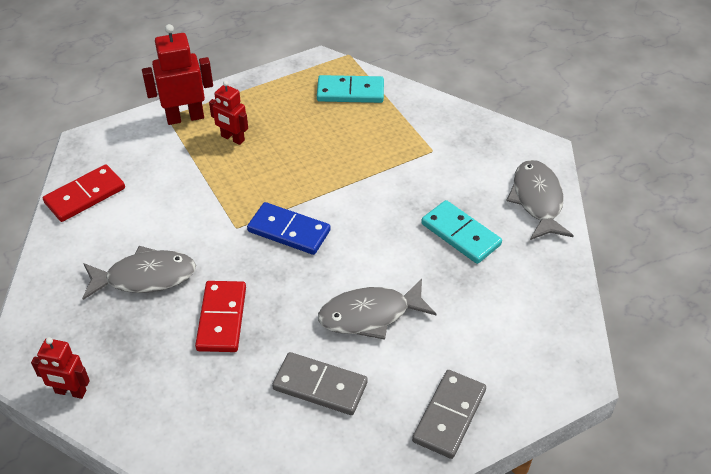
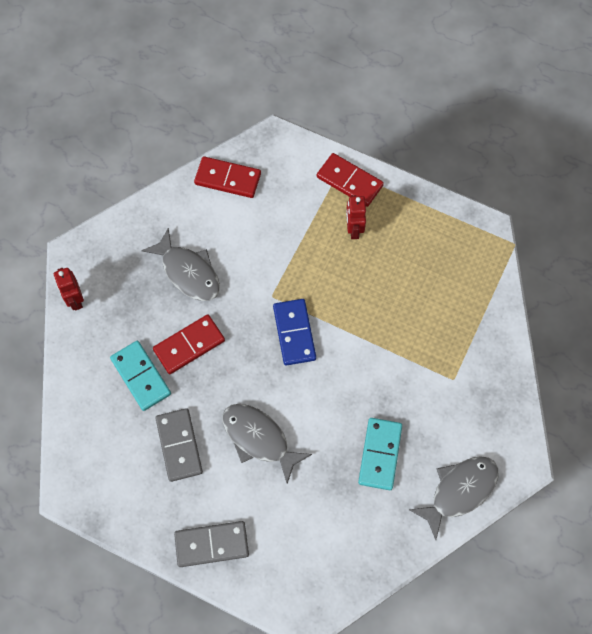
camera: 55 degrees right, 20 degrees up
(185, 117) = (349, 181): red robot -> red domino
(350, 92) = (471, 275): turquoise domino -> turquoise domino (141, 376)

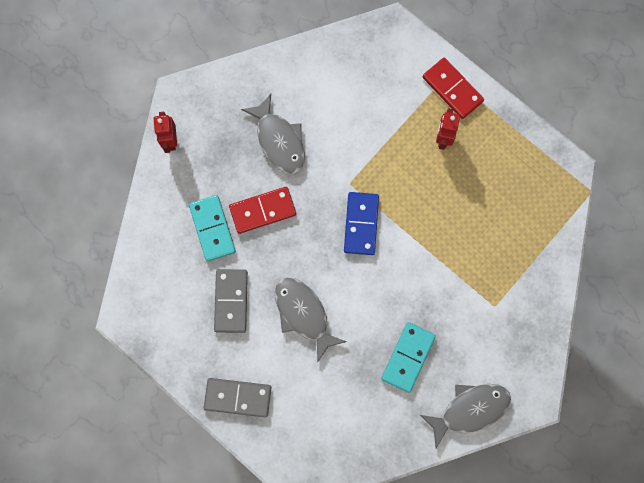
camera: 15 degrees right, 10 degrees up
(227, 179) = (338, 58): red domino -> none

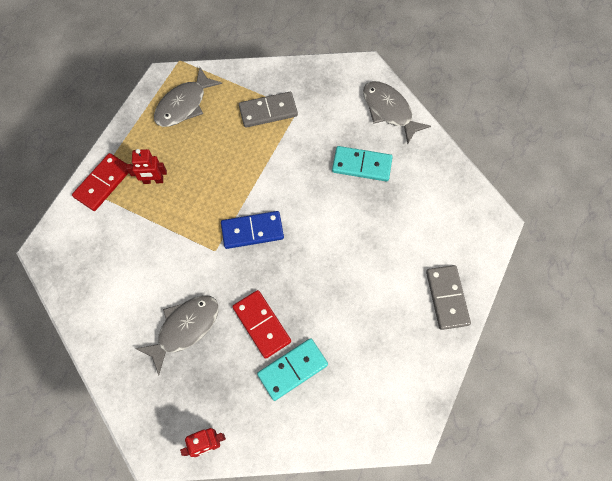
camera: 105 degrees left, 10 degrees down
(231, 301) = (359, 329): grey domino -> grey domino (268, 111)
(303, 314) = (351, 260): grey fish -> grey fish (184, 104)

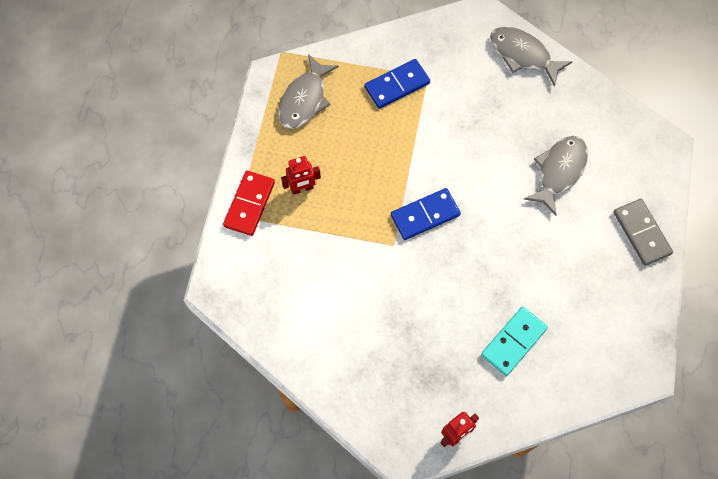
camera: 15 degrees left, 0 degrees up
(185, 328) = (391, 330): grey fish -> grey fish (559, 171)
(262, 324) = (468, 306): red domino -> none
(268, 111) = (397, 85): grey domino -> blue domino
(362, 165) = (514, 119): turquoise domino -> none

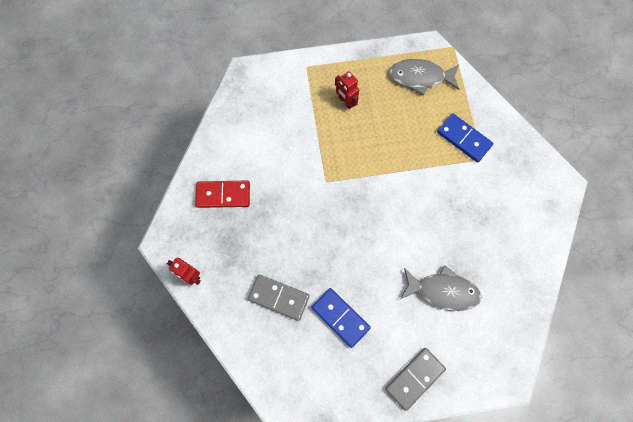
camera: 70 degrees right, 5 degrees up
(249, 204) = (318, 71): red domino -> red domino (223, 195)
(425, 215) = (359, 197): blue domino -> blue domino (340, 318)
(513, 341) = (279, 297): turquoise domino -> grey domino
(523, 55) = (540, 228): grey fish -> none

